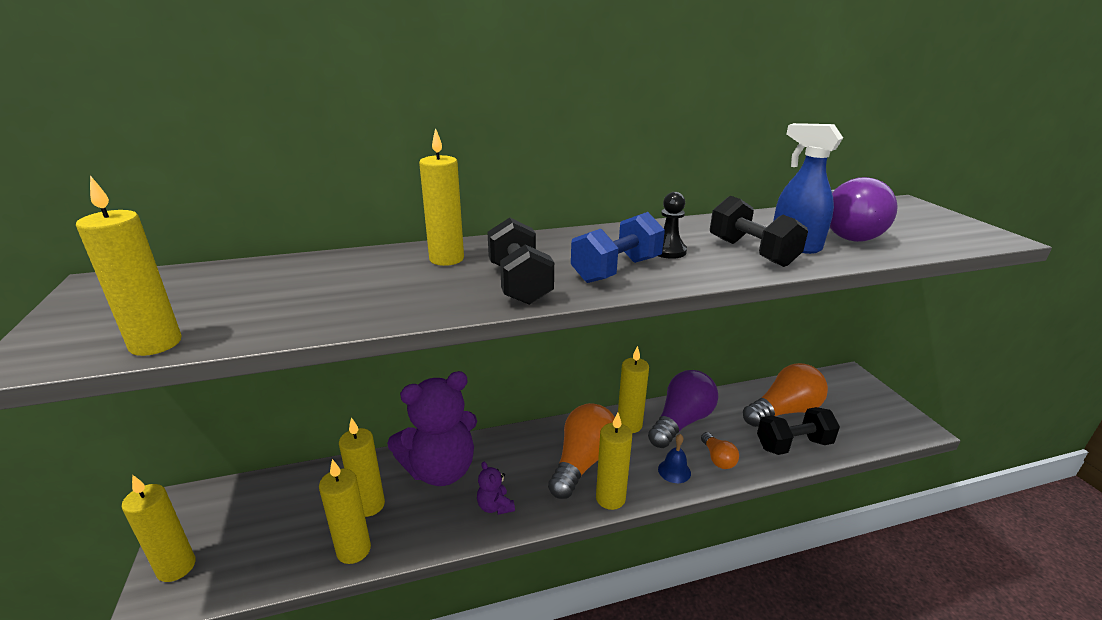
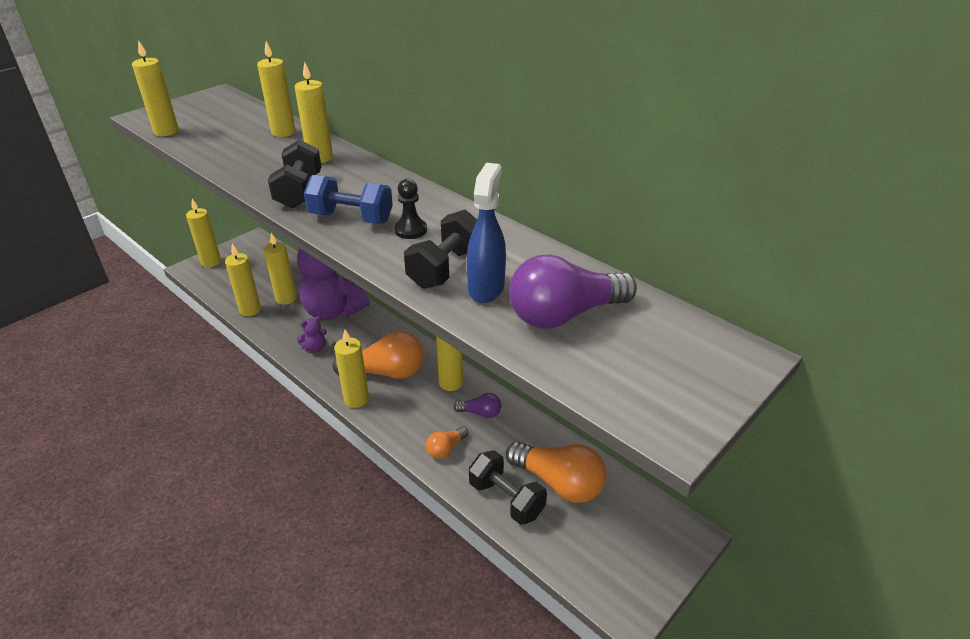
camera: 60 degrees right, 10 degrees up
(336, 265) = (283, 132): none -> yellow candle
(495, 506) = (315, 348): purple teddy bear -> purple teddy bear turned 150 degrees counterclockwise
(519, 284) = (299, 191): black dumbbell -> black dumbbell turned 45 degrees counterclockwise
(674, 471) = (411, 425): blue bell -> none
(681, 422) = (480, 413): purple light bulb -> purple light bulb, size x0.50

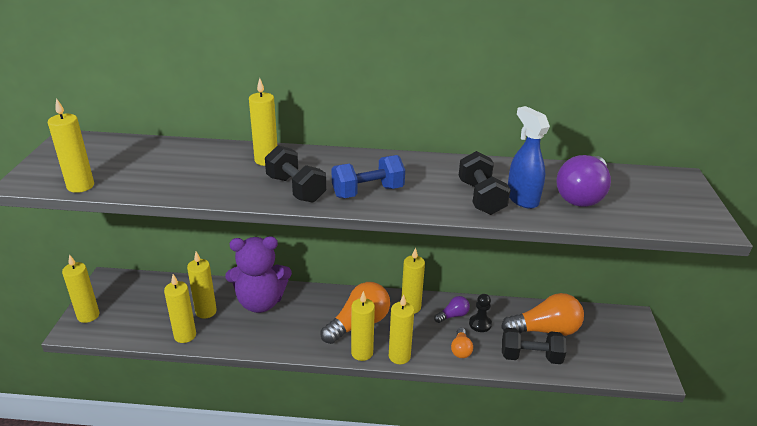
camera: 40 degrees left, 5 degrees down
(283, 132) = (198, 151): yellow candle -> yellow candle (399, 356)
(315, 348) = (282, 335): purple teddy bear -> none
(410, 230) = (420, 184): black pawn -> black pawn (480, 324)

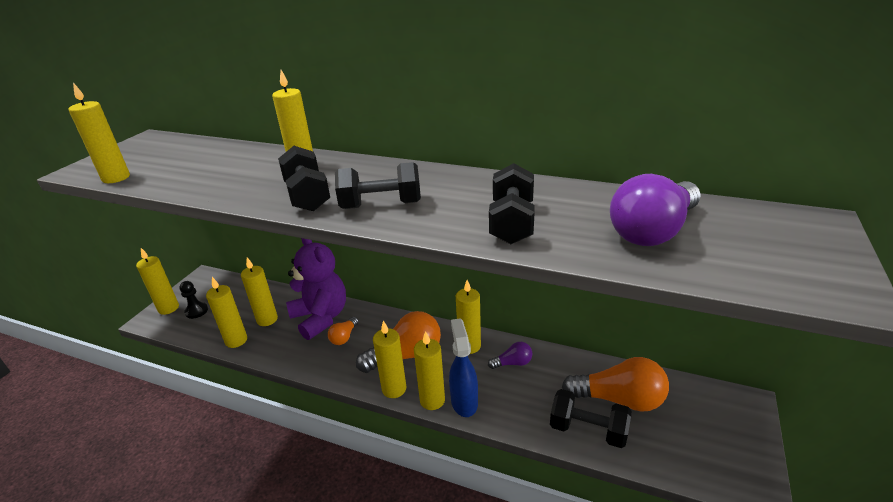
camera: 20 degrees right, 0 degrees up
(260, 302) = (321, 318): purple teddy bear -> purple teddy bear turned 135 degrees counterclockwise
(367, 192) = (381, 205): blue dumbbell -> black dumbbell
(461, 349) = (505, 405): orange light bulb -> orange light bulb (344, 337)
(480, 324) = (540, 378): black pawn -> black pawn (196, 311)
(522, 199) = (565, 229): blue spray bottle -> blue spray bottle (464, 402)

